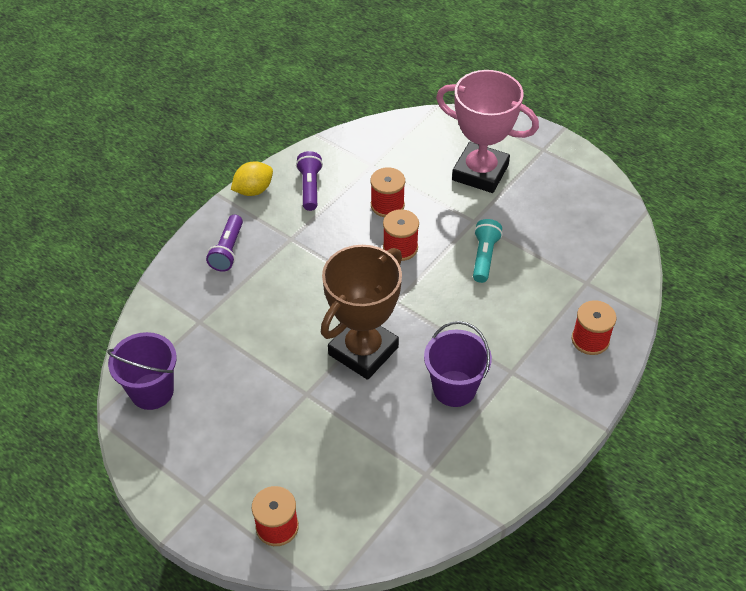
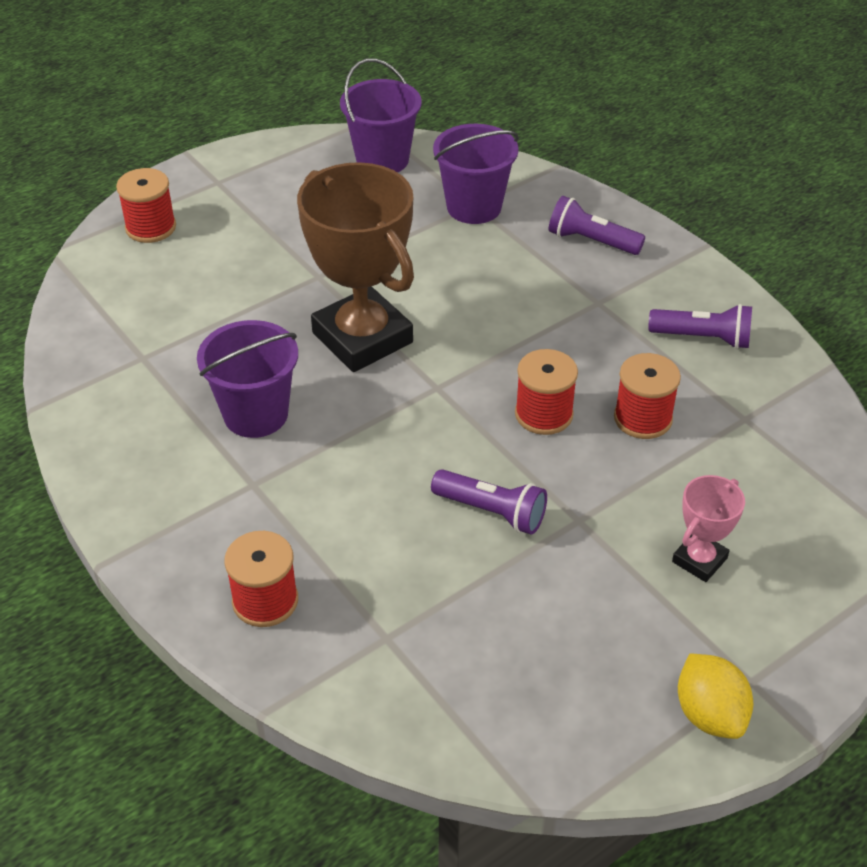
camera: 105 degrees right, 5 degrees down
(203, 321) = (474, 207): none -> purple bucket
(253, 190) = (709, 279): yellow lemon -> yellow lemon (709, 714)
(480, 172) = (699, 560): pink trophy -> pink trophy, size x0.47
(484, 257) = (491, 512): turquoise flashlight -> purple flashlight

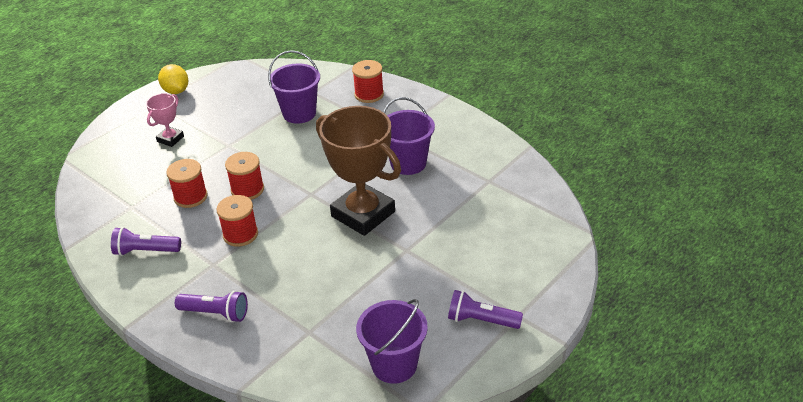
camera: 170 degrees right, 5 degrees down
(151, 227) = (542, 266): red spool -> red spool (240, 234)
(474, 207) = (308, 329): purple bucket -> purple bucket (299, 113)
(491, 512) = (272, 141): purple flashlight -> purple flashlight (481, 320)

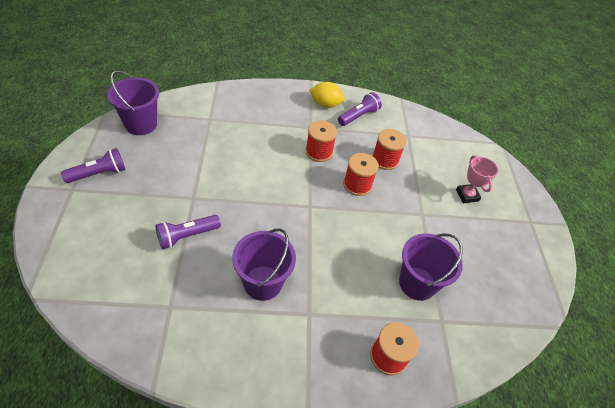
camera: 130 degrees right, 10 degrees up
(176, 91) = (539, 243): yellow lemon -> yellow lemon (325, 104)
(215, 313) = (274, 105): purple flashlight -> purple flashlight (187, 236)
(363, 214) = (253, 210): brown trophy -> none

